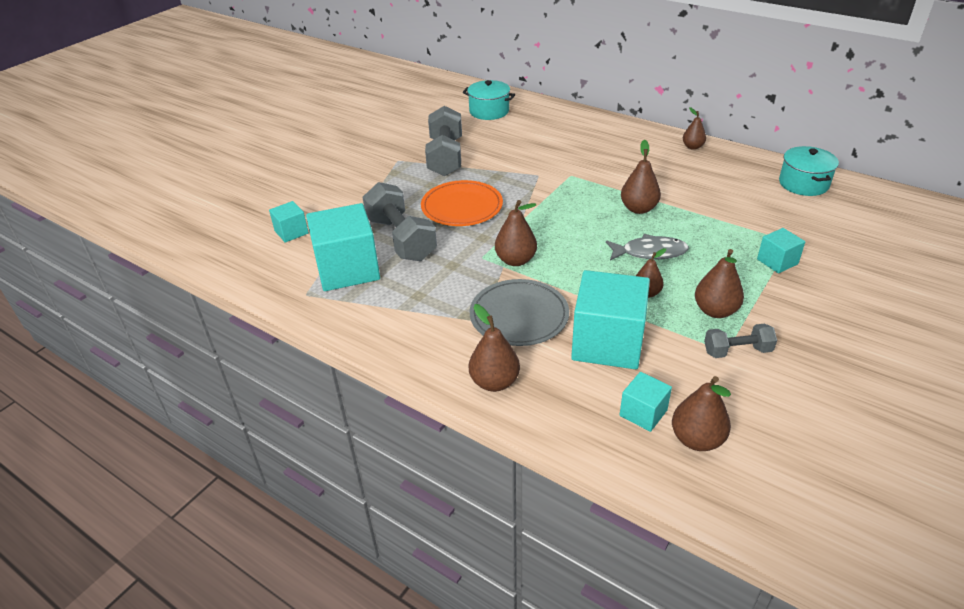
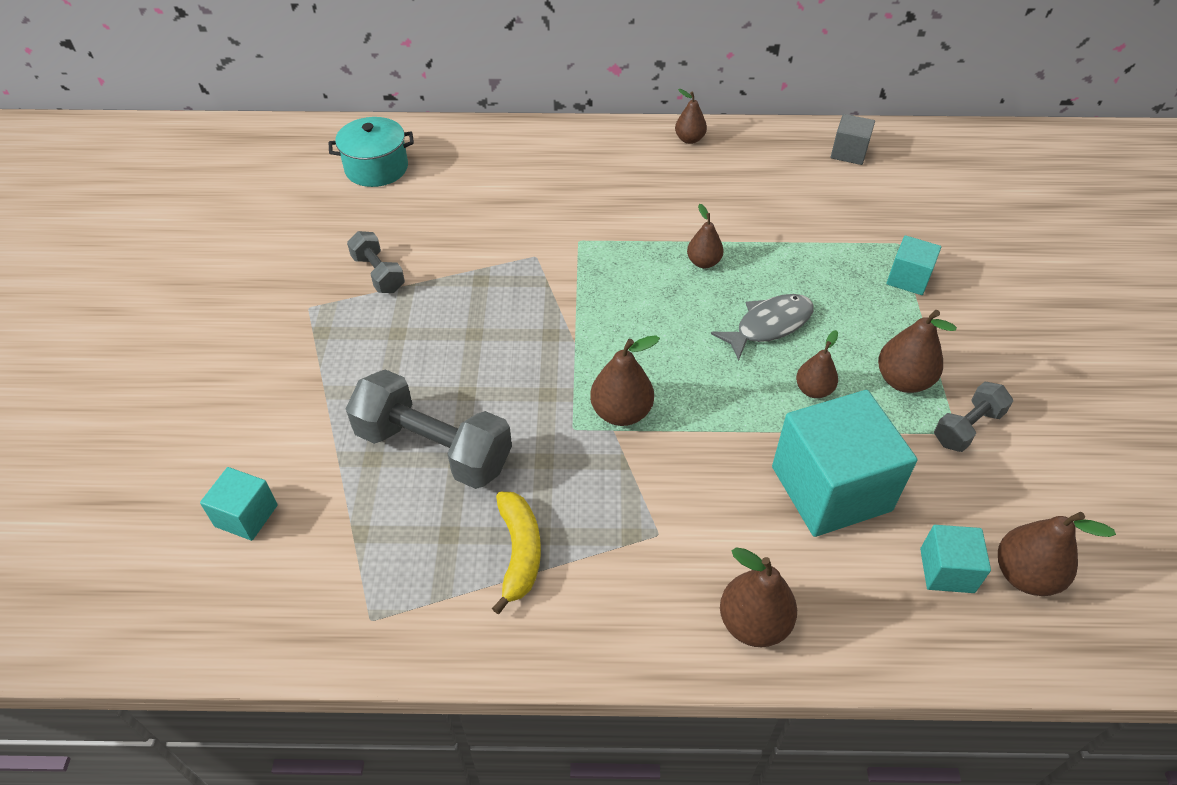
camera: 35 degrees left, 10 degrees up
(347, 269) = (398, 541): turquoise cube -> none
(400, 298) = (519, 552): none -> yellow banana
(445, 157) = (378, 274): grey dumbbell -> grey dumbbell, size x0.54
(462, 207) = (475, 354): orange plate -> none
(519, 316) = (698, 501): grey plate -> none
(638, 209) = (703, 262): brown pear -> brown pear, size x0.66
(803, 184) = (849, 153): turquoise pot -> grey cube

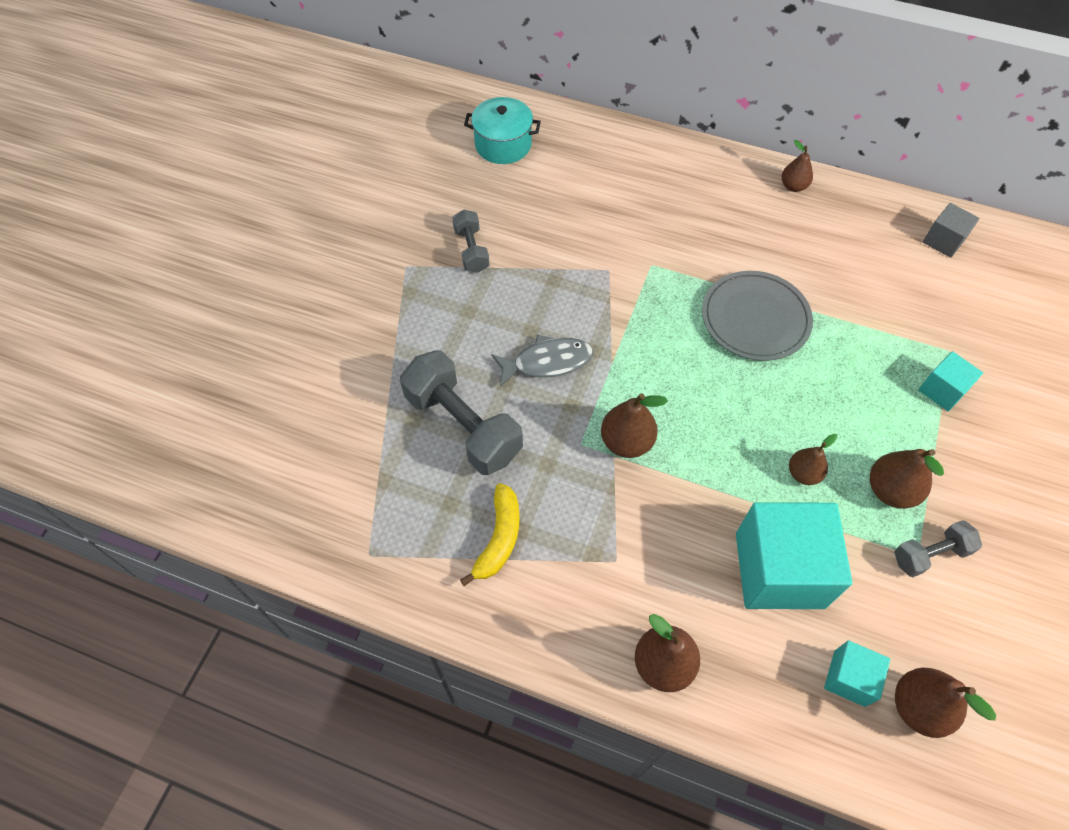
camera: 20 degrees right, 10 degrees up
(246, 516) = (305, 437): turquoise cube -> none
(703, 262) = (755, 318): brown pear -> grey plate
(769, 326) = (789, 399): grey fish -> grey fish (547, 362)

